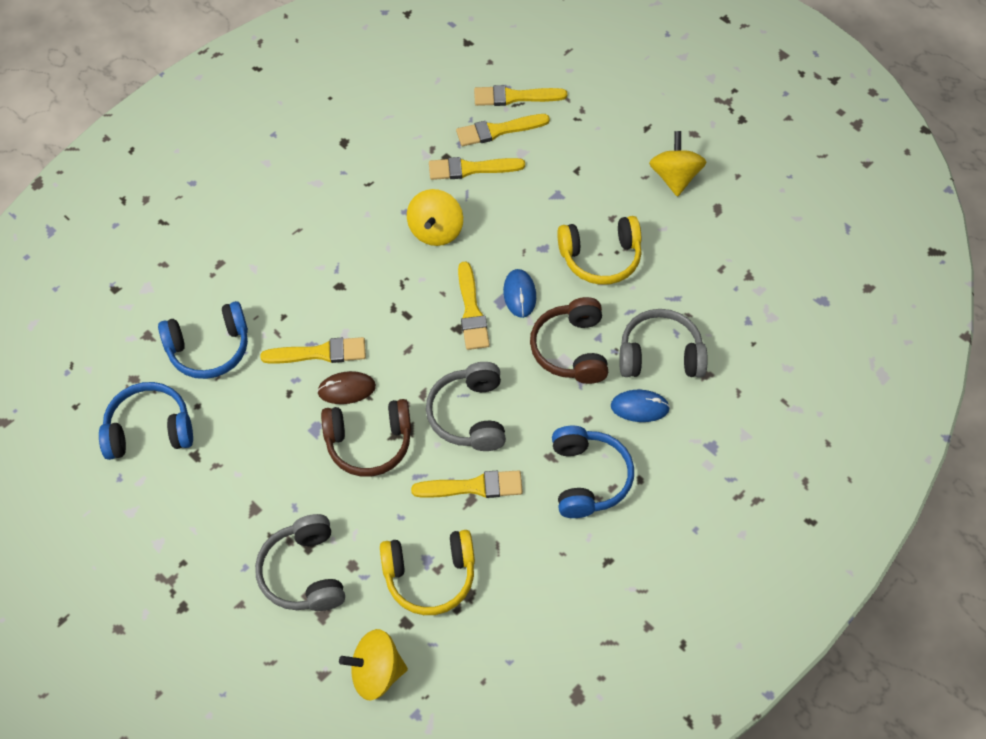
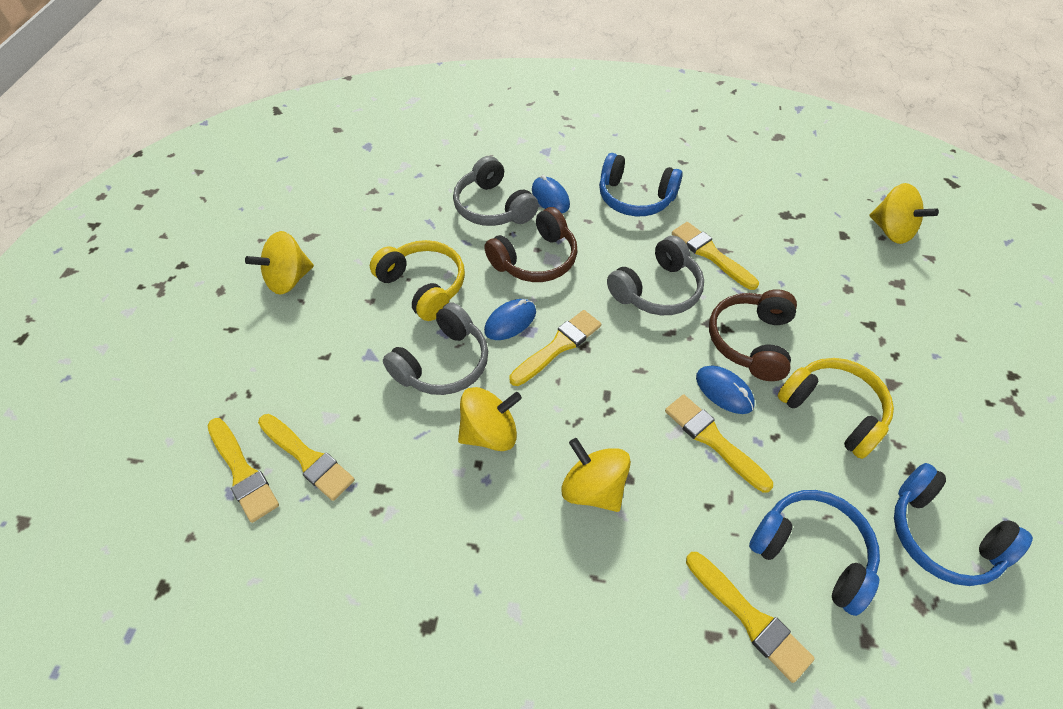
camera: 125 degrees left, 5 degrees down
(304, 572) = (889, 314): grey headphones -> grey headphones (443, 363)
(346, 389) = (724, 391): brown mouse -> blue mouse
(349, 263) = (593, 488): none -> yellow spinning top
(369, 443) = (751, 341): brown headphones -> brown headphones turned 120 degrees counterclockwise
(430, 576) = (800, 241): yellow headphones -> yellow headphones (833, 411)
(471, 169) = (382, 451): yellow brush -> yellow brush (749, 618)
(588, 478) = (635, 197): blue headphones -> blue headphones turned 120 degrees counterclockwise

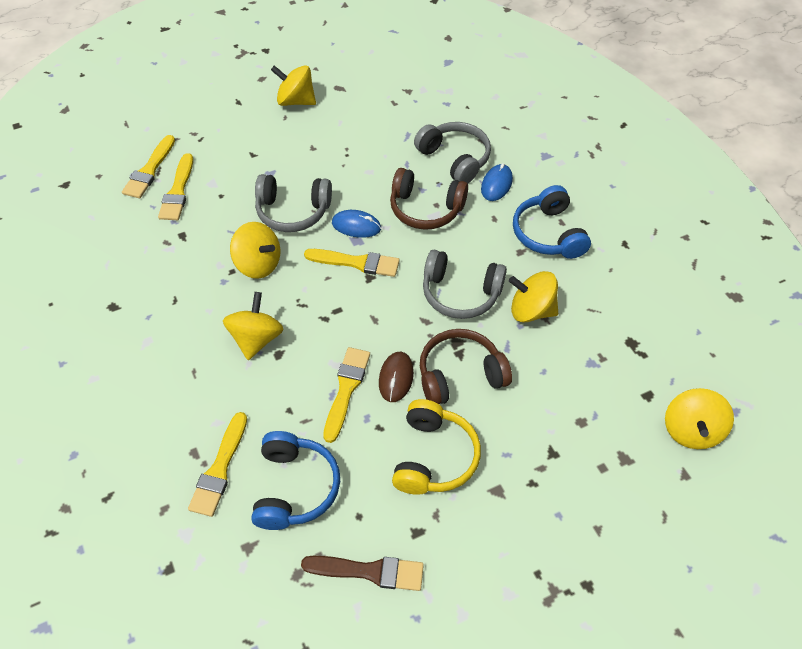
camera: 55 degrees right, 0 degrees up
(423, 286) = (347, 165): yellow headphones -> none
(493, 207) = (455, 159): grey headphones -> grey headphones turned 120 degrees clockwise
(711, 254) = (531, 310): yellow brush -> yellow spinning top
(724, 391) = (396, 378): blue mouse -> brown mouse
(941, 535) = (369, 571): blue headphones -> brown brush

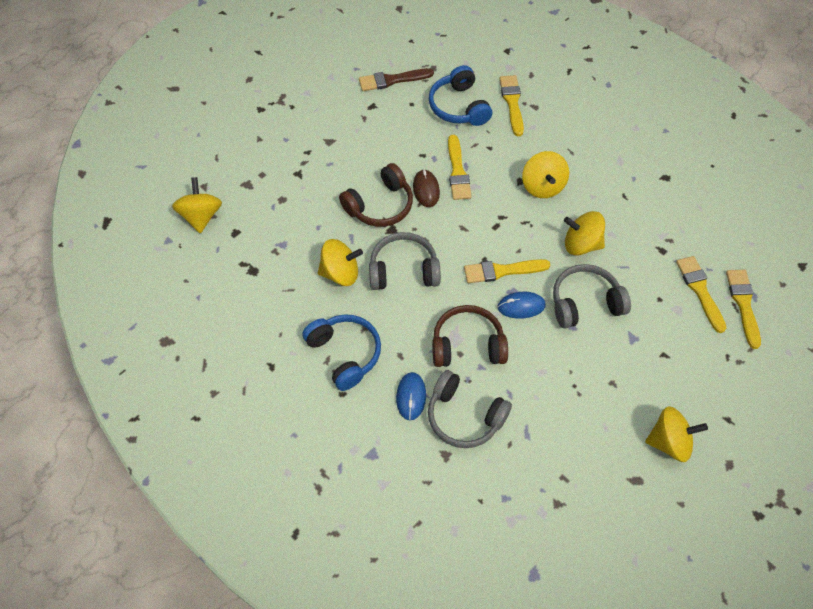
camera: 160 degrees right, 5 degrees up
(434, 457) = (378, 148): yellow headphones -> none

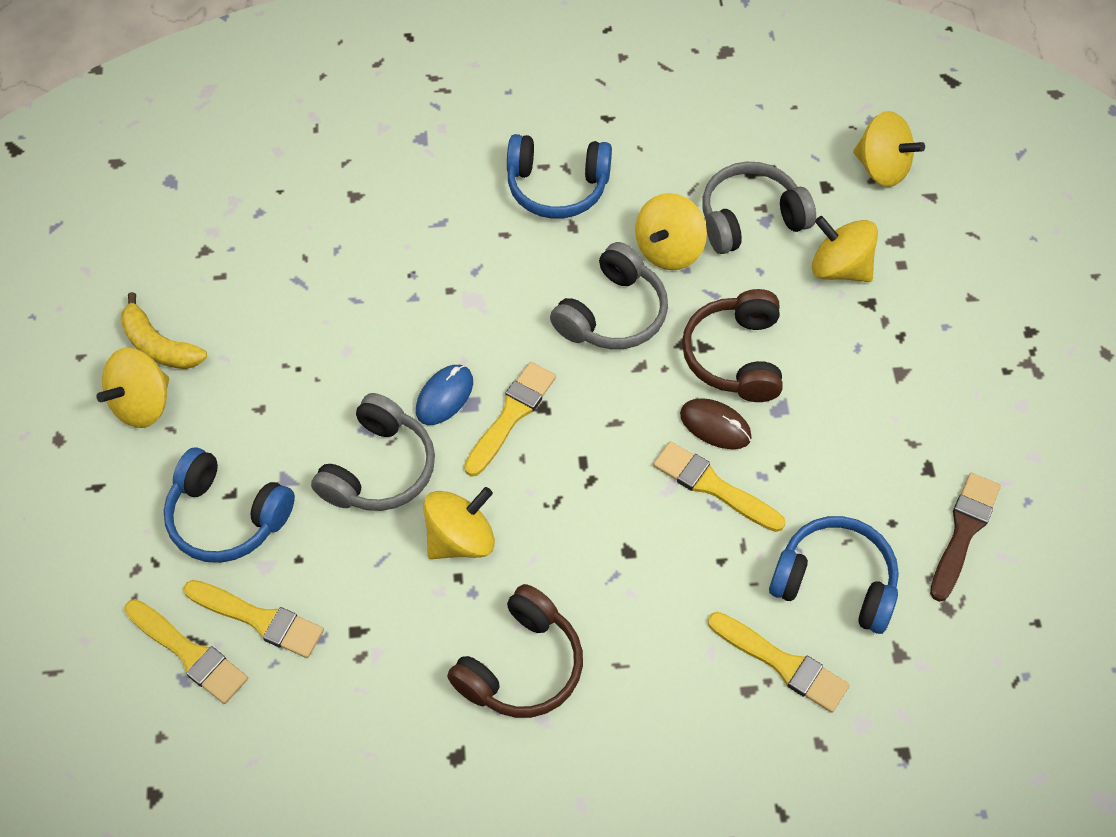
camera: 130 degrees right, 0 degrees up
(411, 397) = (447, 210): blue mouse -> none
(464, 416) = (375, 240): grey headphones -> grey headphones (750, 219)
(467, 345) = (452, 305): brown headphones -> brown headphones (521, 666)
(543, 186) = (593, 572): yellow spinning top -> yellow spinning top (839, 268)
(633, 467) = (159, 345): none -> yellow banana
(675, 346) = (227, 517): none -> blue headphones

